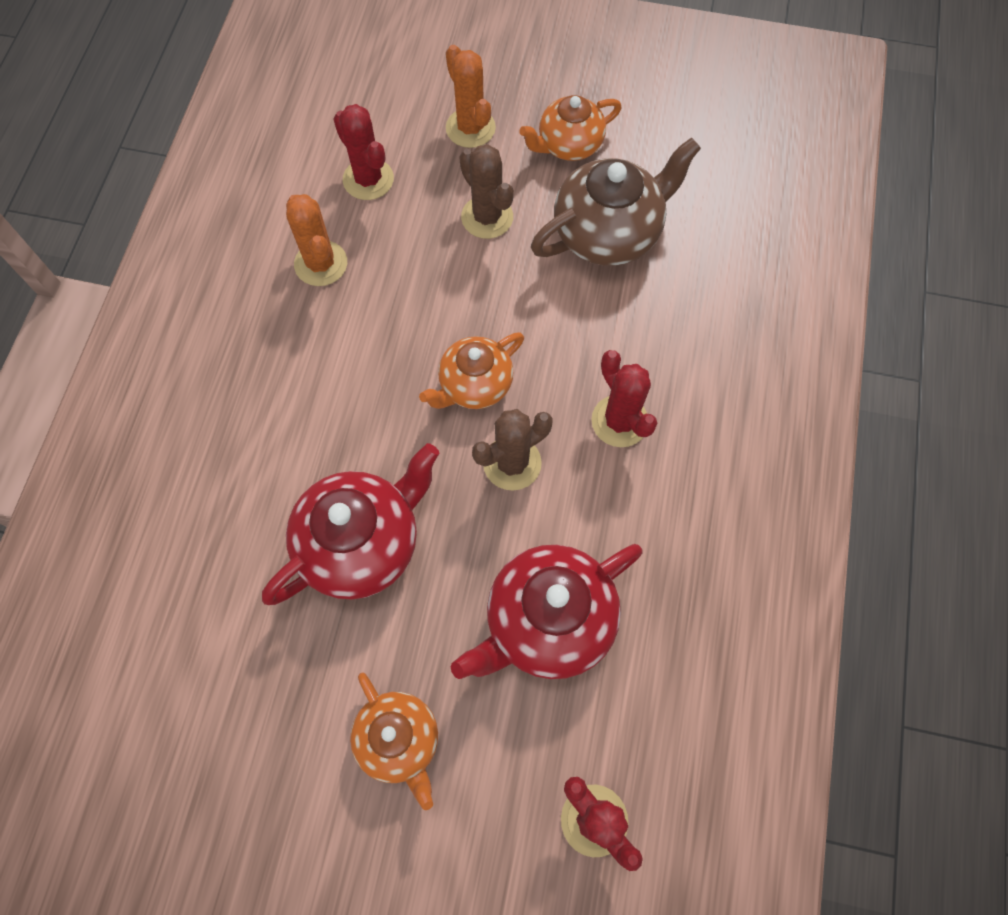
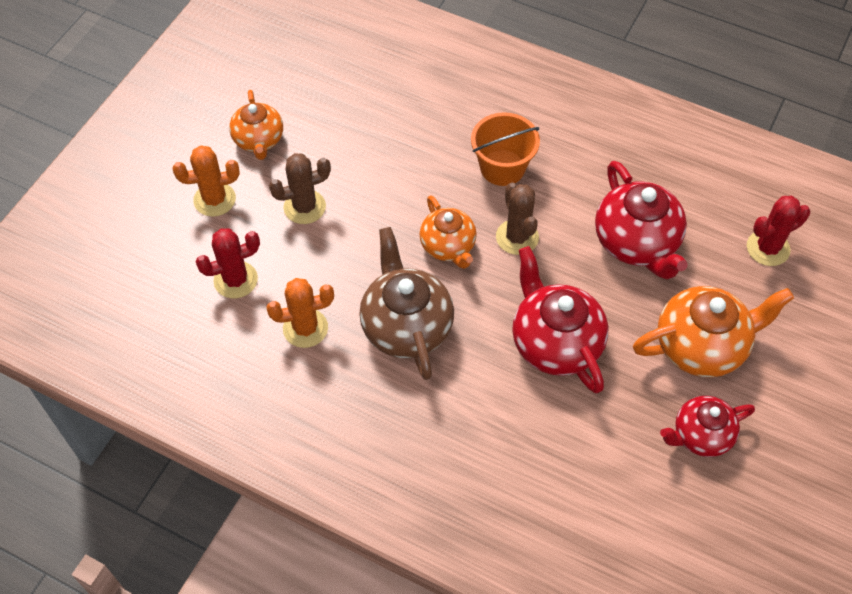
camera: 75 degrees left, 10 degrees down
(258, 759) = (700, 435): none -> red teapot
(399, 740) = (701, 346): orange teapot -> orange teapot, size x1.57
(608, 233) = (348, 136): brown teapot -> brown teapot (406, 326)
(619, 421) = (502, 167): red cactus -> orange bucket

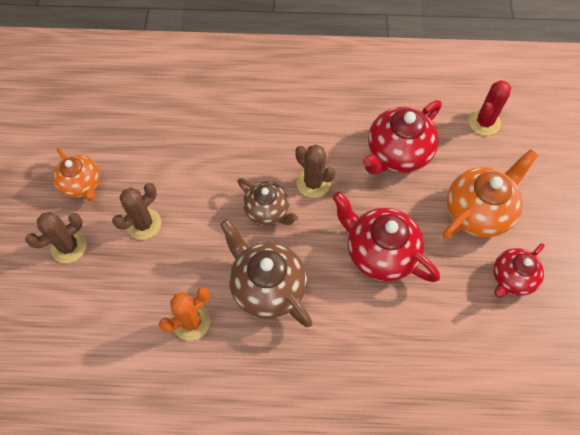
camera: 25 degrees left, 5 degrees up
(214, 199) = (69, 247): orange cactus -> brown cactus
(235, 280) = (117, 306): red cactus -> none
(448, 246) = (267, 211): orange teapot -> brown teapot
(502, 167) = (276, 134): orange bucket -> none
(636, 243) = (397, 153): red teapot -> red teapot turned 90 degrees clockwise

